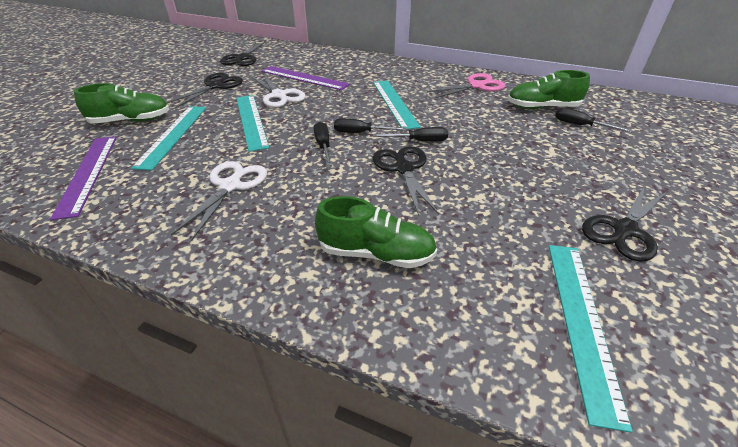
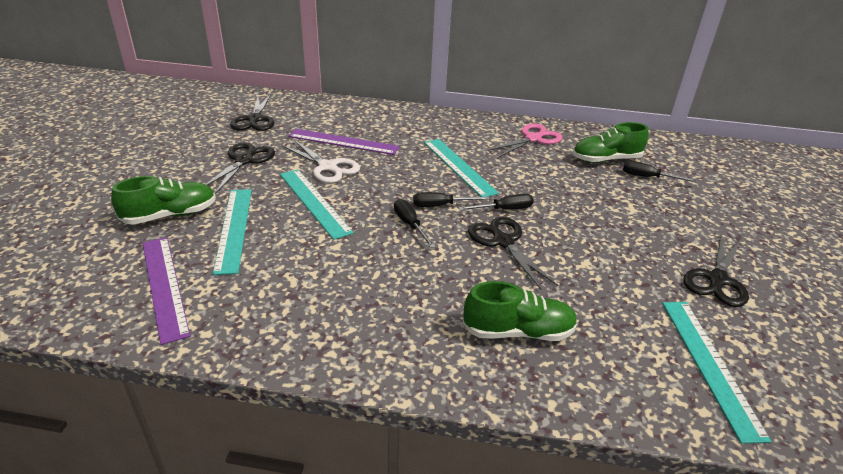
camera: 15 degrees left, 5 degrees down
(230, 186) = (337, 281): white scissors -> none

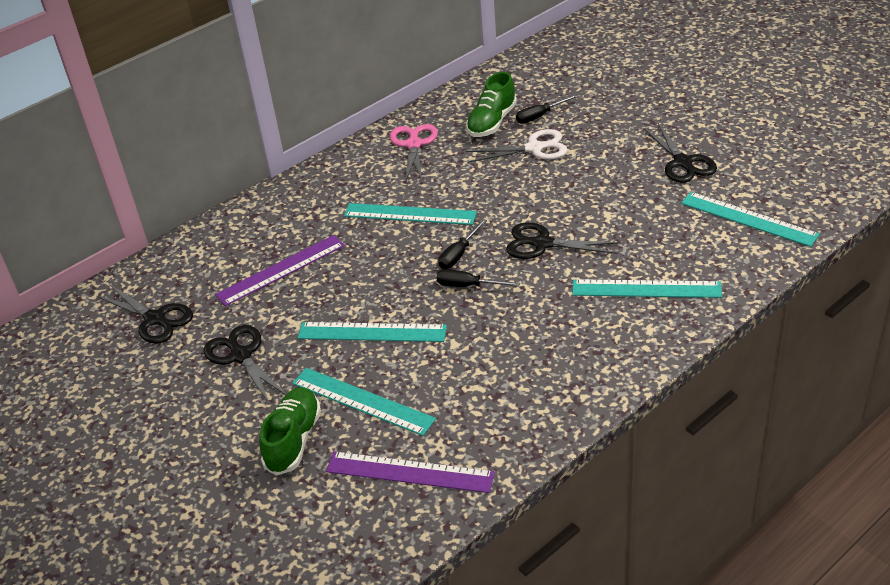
camera: 45 degrees left, 5 degrees up
(328, 167) = (319, 300): white scissors -> white scissors (534, 148)
(504, 209) = (501, 220): black screwdriver -> none
(518, 332) = (646, 289): green shoe -> turquoise ruler

